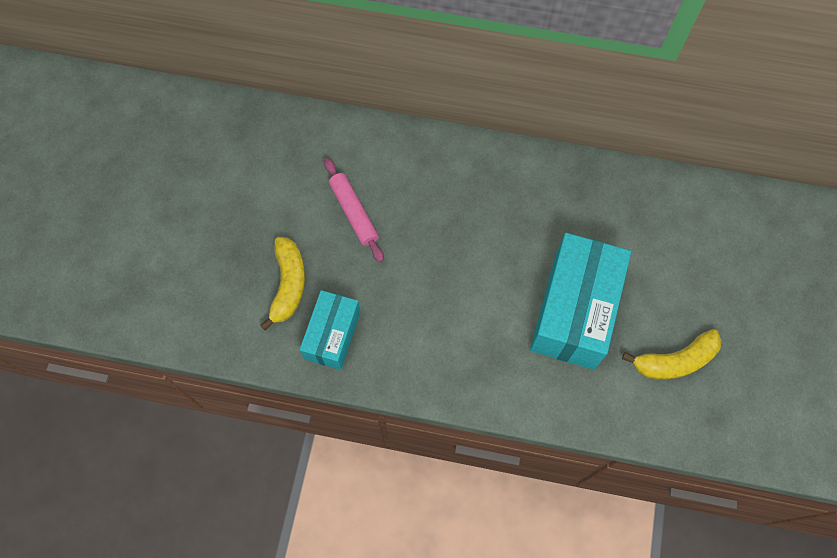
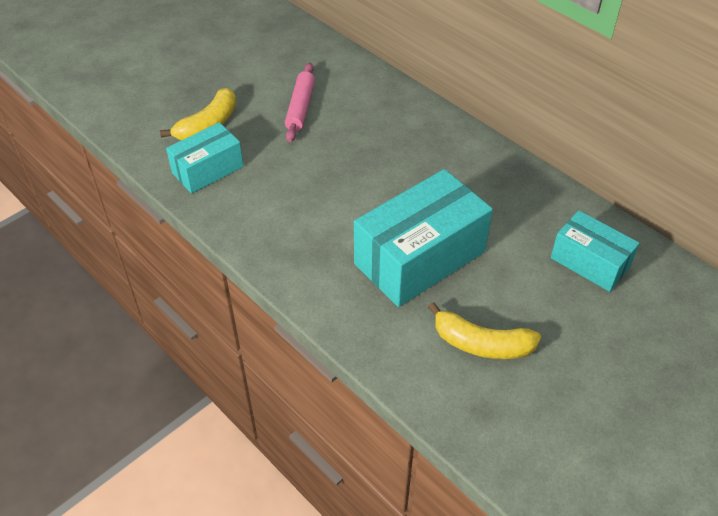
camera: 35 degrees right, 20 degrees down
(696, 232) = (589, 262): none -> turquoise box

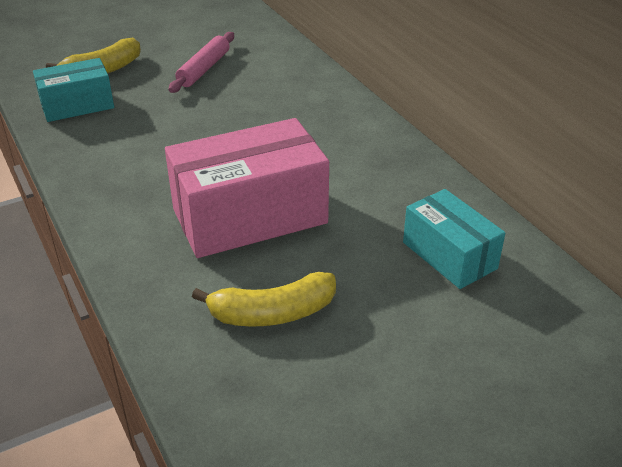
camera: 15 degrees right, 10 degrees down
(420, 258) = (250, 216): turquoise box -> pink box
(481, 344) = (272, 313): yellow banana -> yellow banana turned 45 degrees counterclockwise

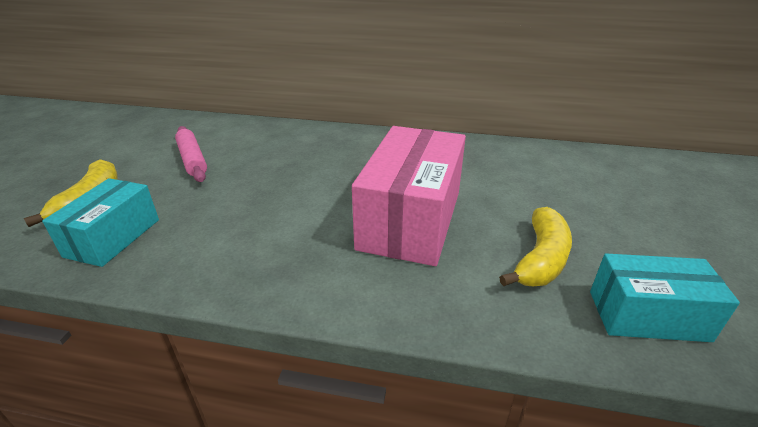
camera: 50 degrees left, 5 degrees down
(449, 255) = (537, 170): turquoise box -> turquoise box (647, 316)

